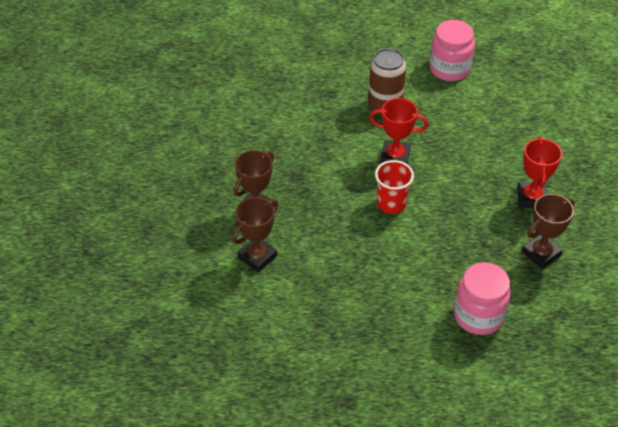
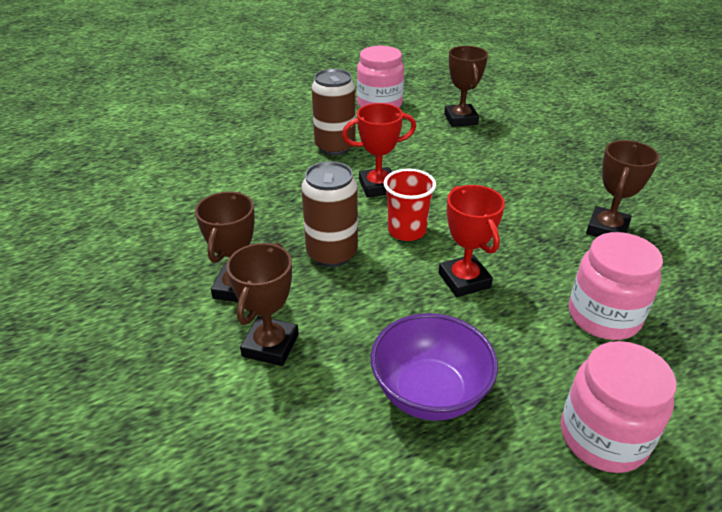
camera: 25 degrees left, 10 degrees down
(329, 204) = (332, 253): none -> brown can
(333, 320) = (429, 393): none -> purple bowl
(414, 382) = (603, 437): none -> pink jar
(508, 108) = (460, 119): none -> brown trophy
(531, 198) = (549, 183): red trophy -> red trophy (464, 280)

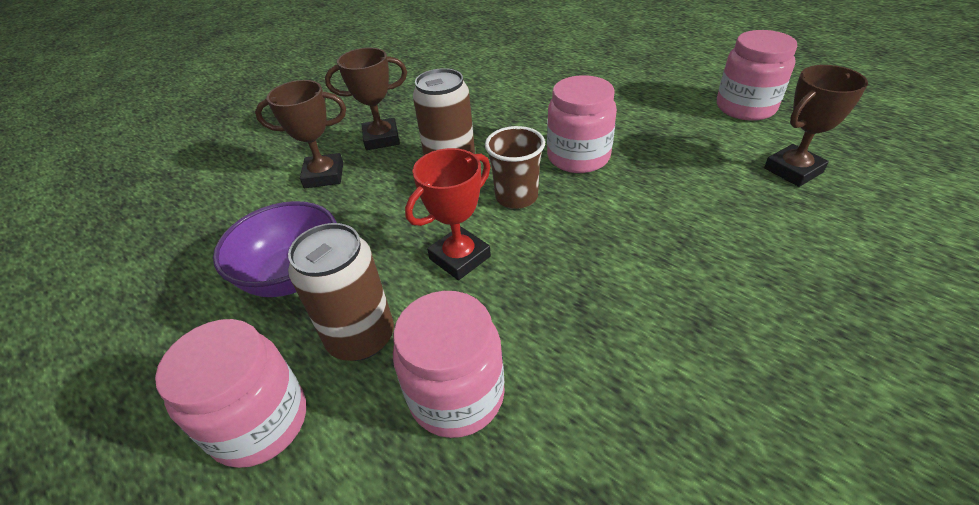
camera: 70 degrees right, 5 degrees up
(335, 147) = (624, 111): brown can -> brown can (361, 337)
(378, 186) = (578, 157): red trophy -> pink jar
(406, 231) = (516, 197): red cup -> brown cup
(607, 229) = (657, 372): brown trophy -> none

